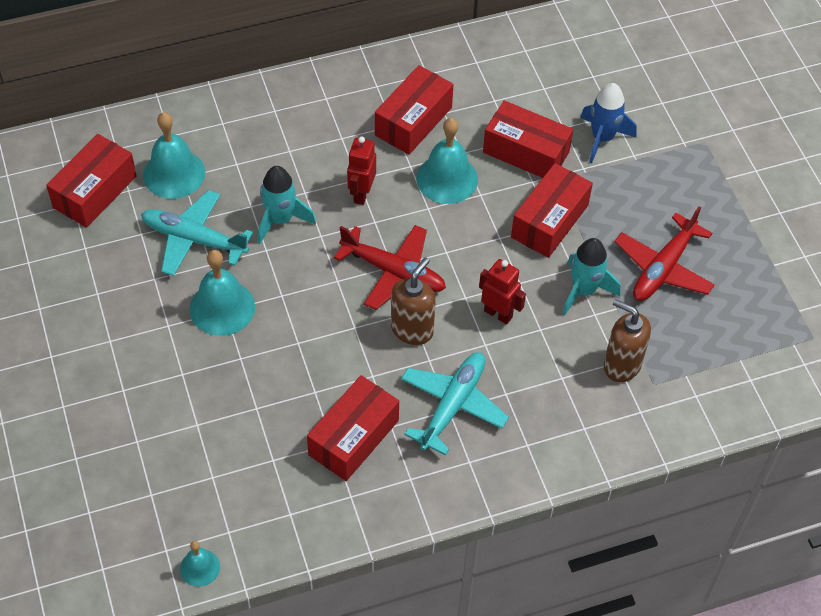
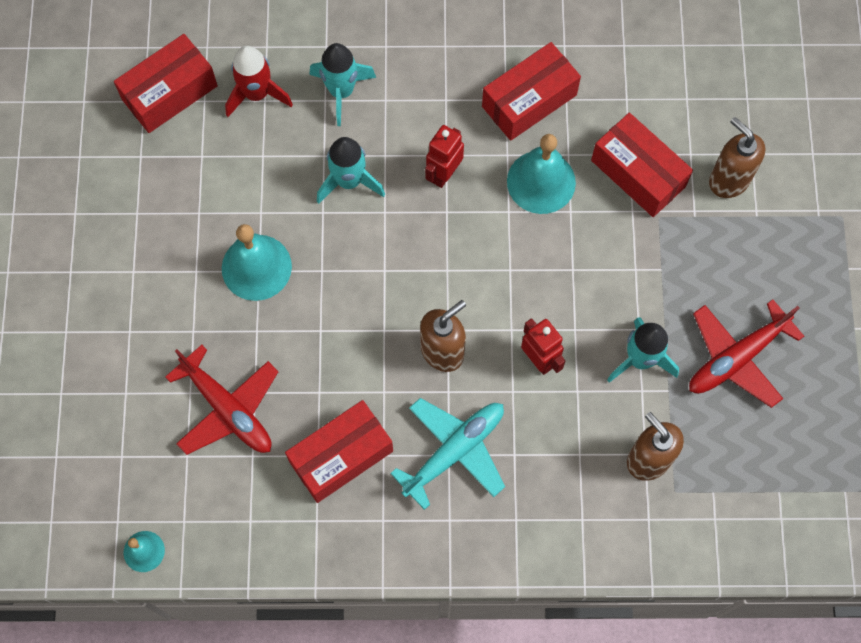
camera: 20 degrees right, 15 degrees up
(174, 173) = (257, 94): turquoise bell -> red rocket
(194, 239) = (253, 178): turquoise plane -> none
(248, 153) = (341, 91): none -> turquoise rocket
(393, 272) = (446, 277): red plane -> red plane (228, 409)
(549, 221) = (633, 265): red box -> none
(602, 138) = (729, 180): blue rocket -> brown soap dispenser

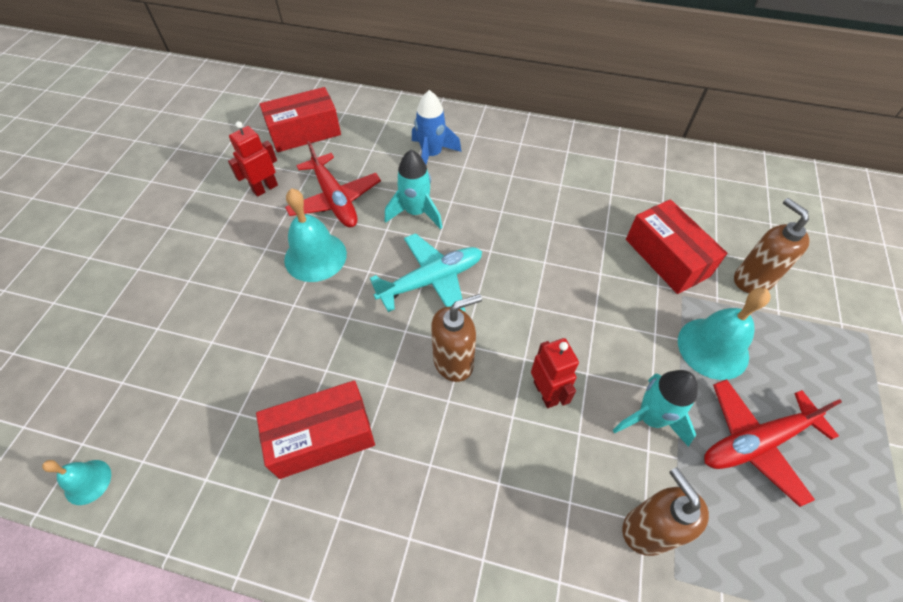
camera: 15 degrees right, 15 degrees down
(228, 409) = (237, 364): red plane -> red plane (335, 199)
(257, 94) = (367, 145): red rocket -> none
(341, 91) = (431, 155): turquoise rocket -> blue rocket
(444, 174) = (496, 223): red robot -> red robot (265, 188)
(454, 451) = (437, 462): turquoise plane -> turquoise plane (431, 280)
(529, 101) = (580, 189): red box -> none
(541, 182) = (578, 246): turquoise bell -> turquoise bell (713, 348)

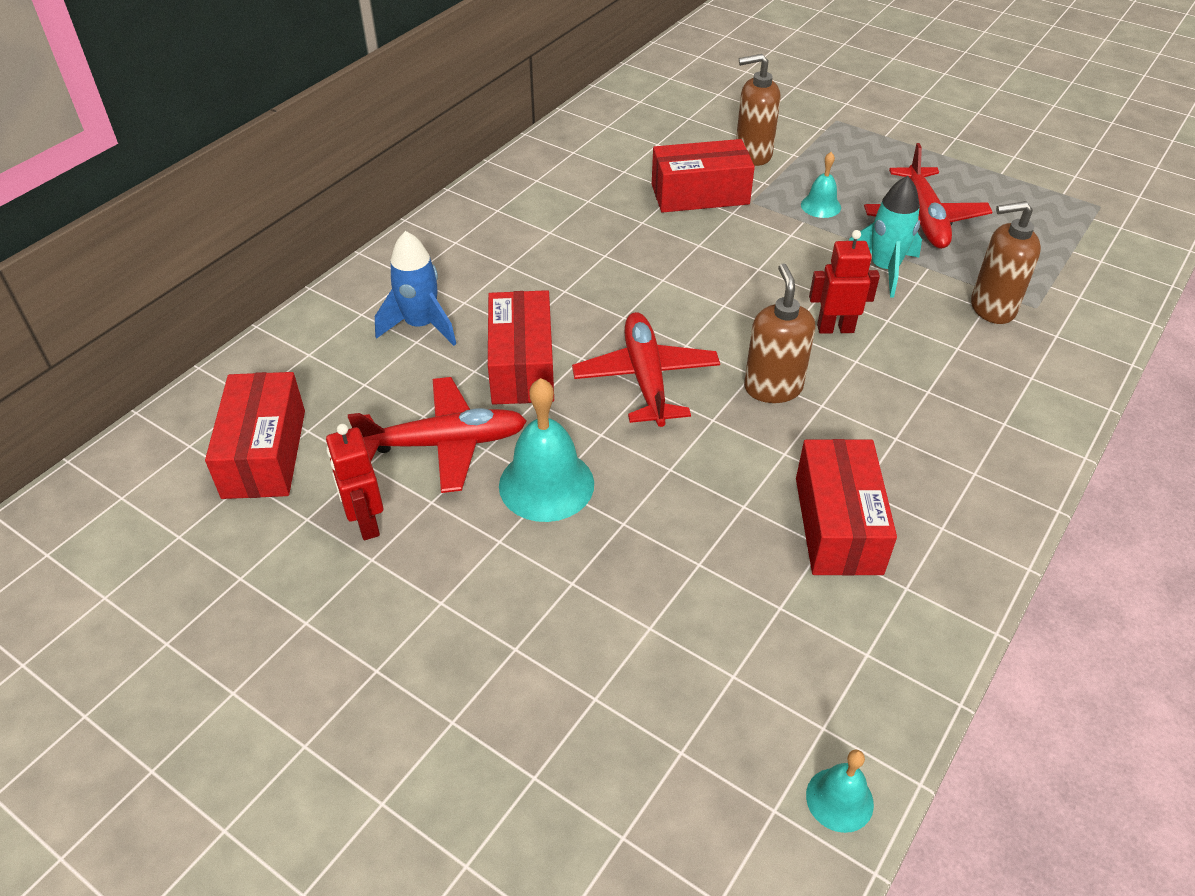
camera: 70 degrees left, 10 degrees down
(416, 212) = (522, 366): turquoise rocket -> red box
(431, 280) = (646, 378): turquoise plane -> red plane
(713, 348) = (820, 206): turquoise bell -> turquoise bell, size x0.55

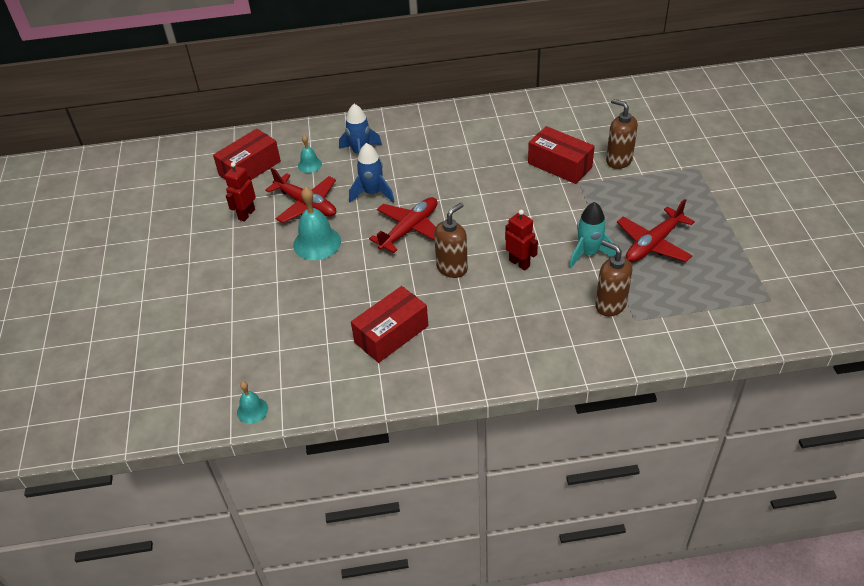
camera: 50 degrees right, 0 degrees up
(522, 366) = (373, 193): red box -> blue rocket
(820, 206) = (610, 205): turquoise bell -> turquoise bell (309, 165)

